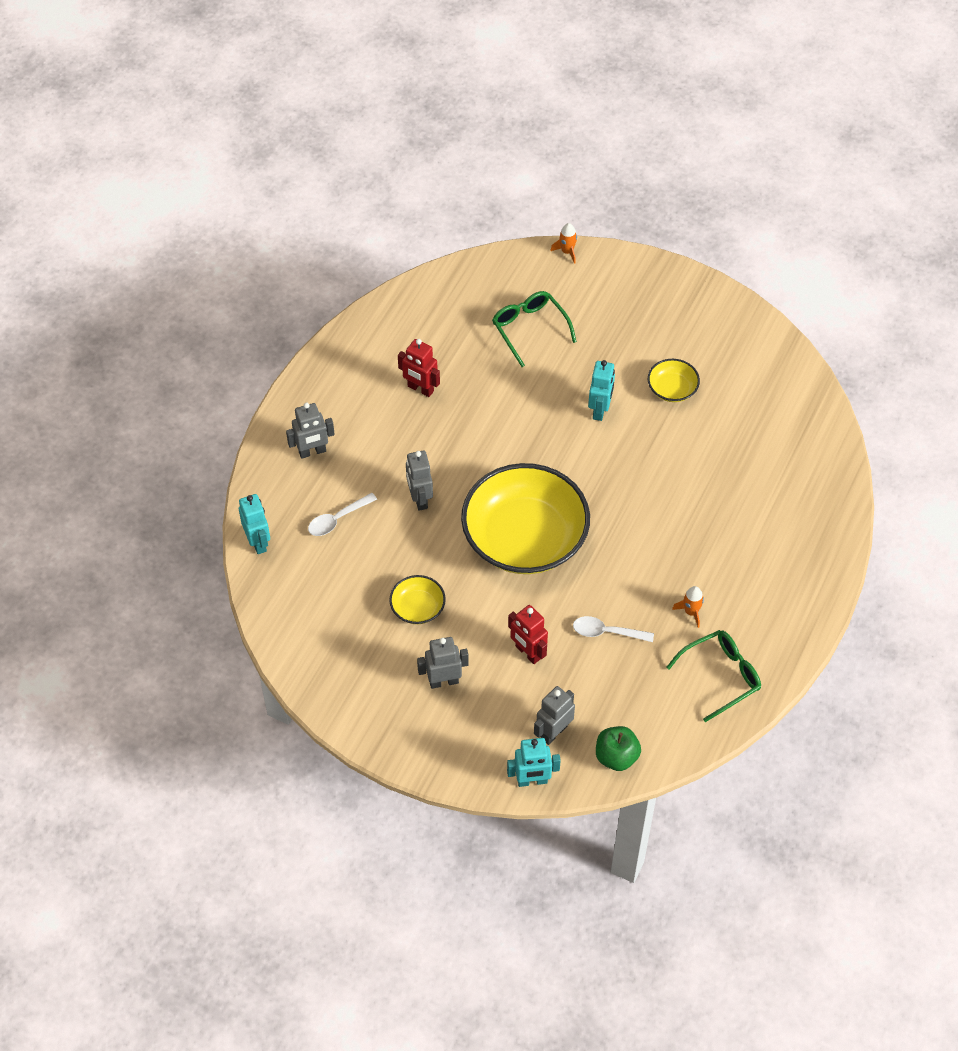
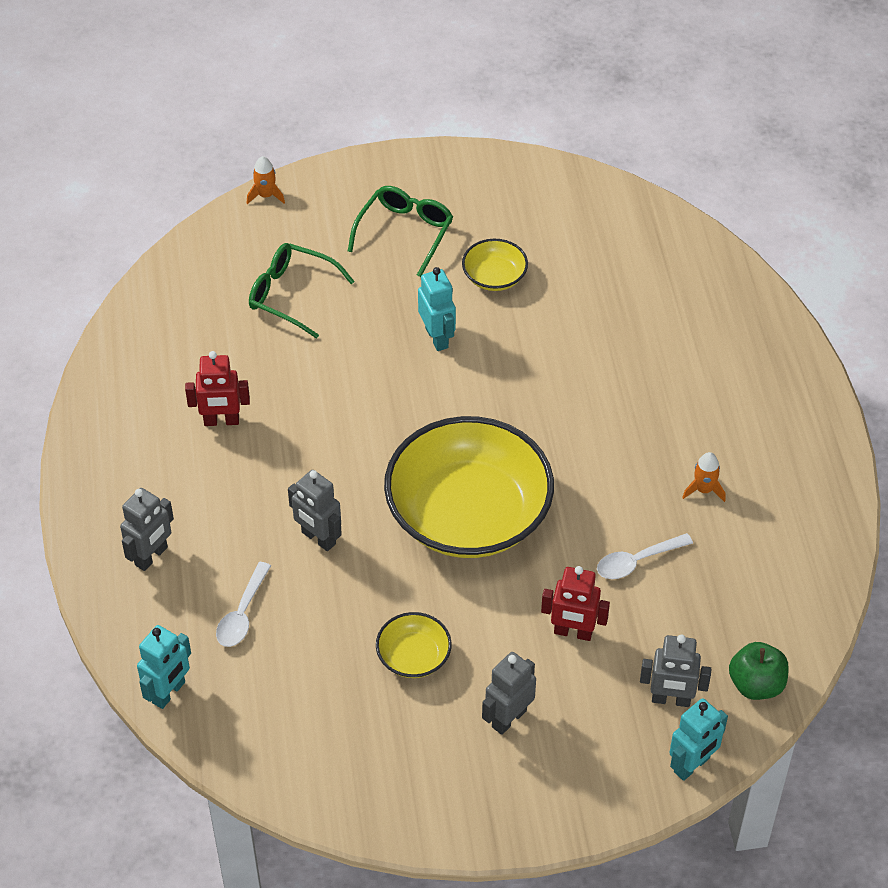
camera: 35 degrees left, 5 degrees down
(258, 542) = (169, 692): turquoise robot -> turquoise robot turned 90 degrees clockwise
(553, 732) = (671, 699): grey robot -> grey robot turned 90 degrees counterclockwise
(721, 676) = (788, 537): green glasses -> green glasses (405, 233)

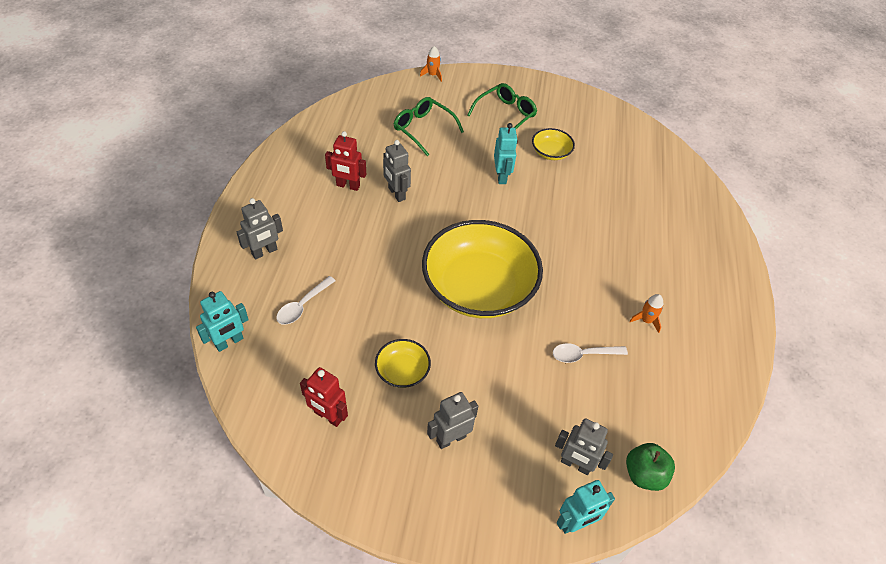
camera: 15 degrees right, 0 degrees up
(318, 538) = (374, 273): grey robot -> grey robot (396, 194)
(573, 632) = (520, 390): red robot -> red robot (328, 416)

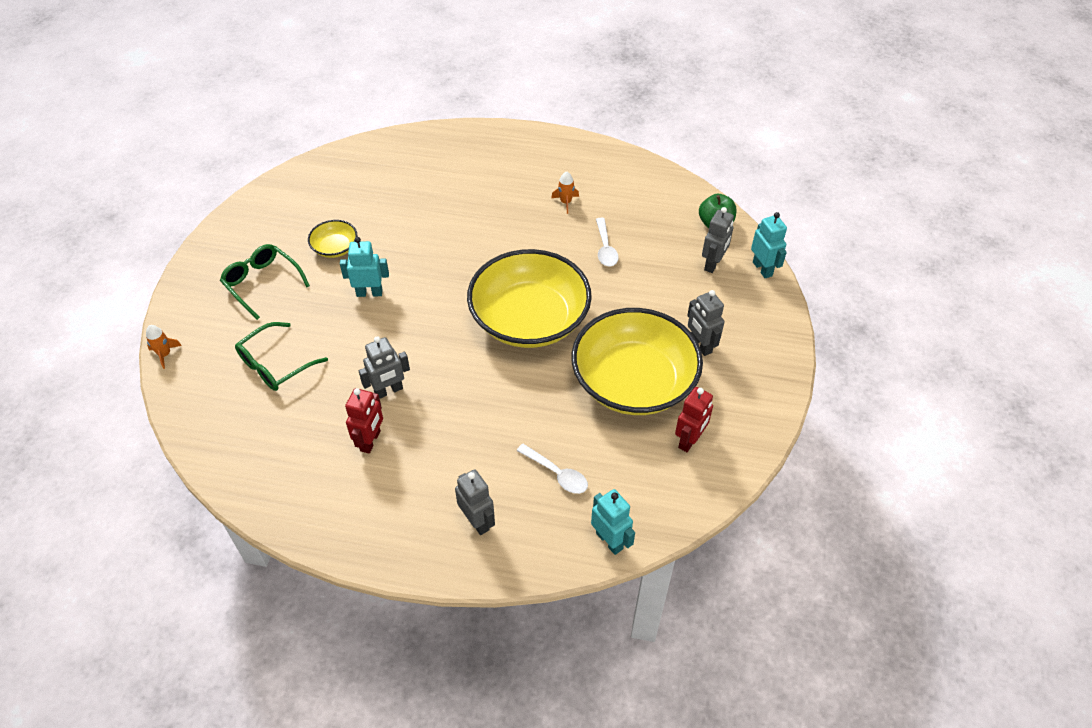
camera: 85 degrees left, 0 degrees up
(402, 371) = (633, 382): yellow bowl -> yellow bowl, size x2.33

